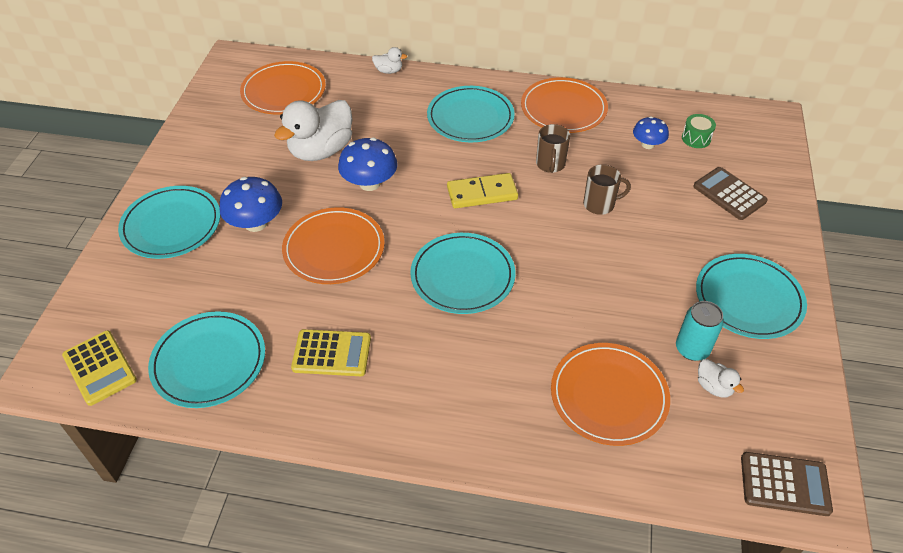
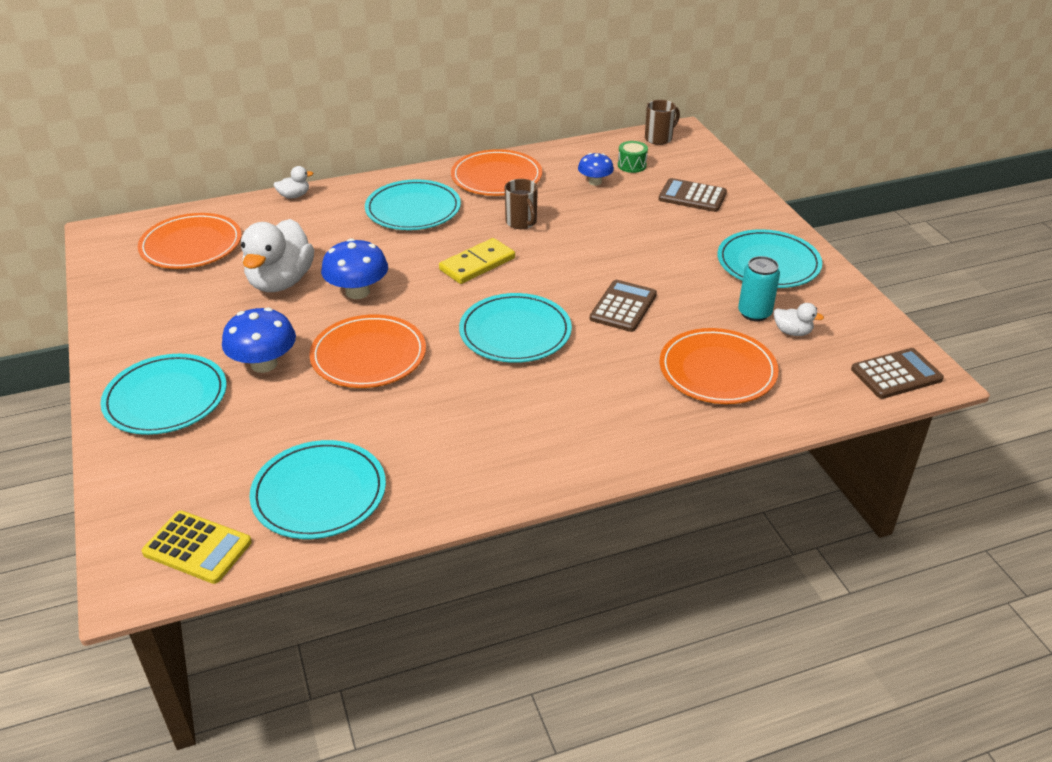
camera: 30 degrees left, 10 degrees down
(332, 353) = (442, 437): yellow calculator -> none
(574, 289) = (623, 307): none -> brown calculator
(599, 204) = (591, 238): brown mug -> brown mug (659, 138)

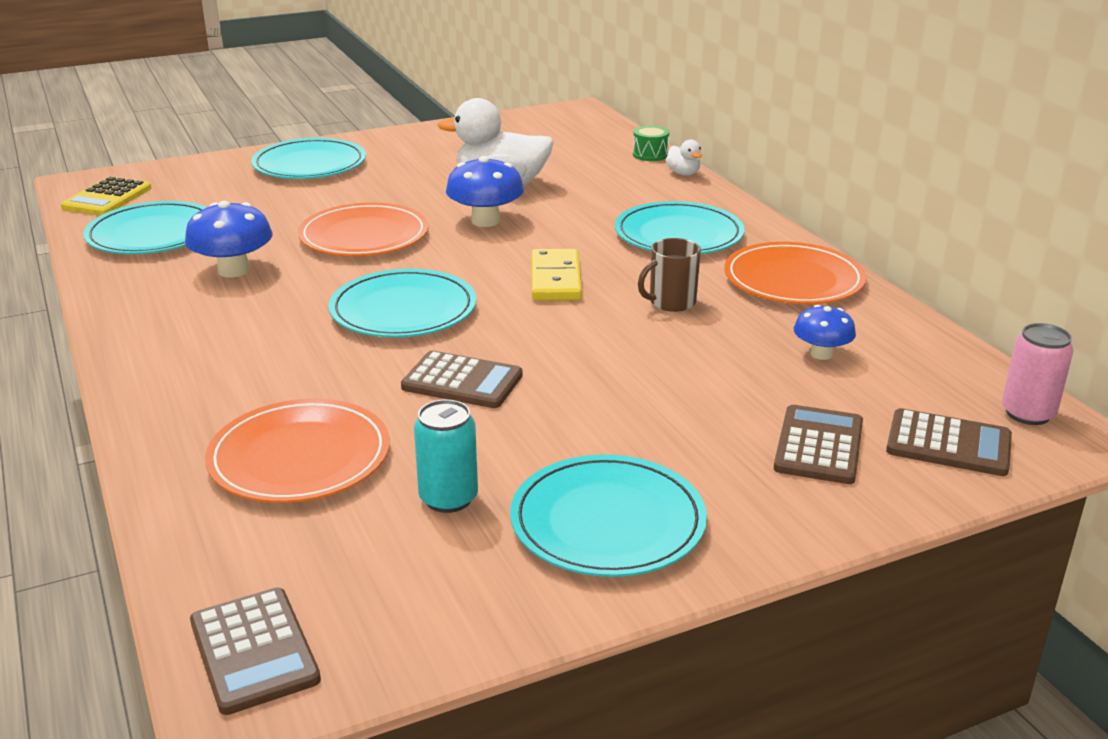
camera: 85 degrees right, 10 degrees down
(191, 245) = (564, 143): orange plate -> none
(264, 364) = (355, 193): blue mushroom -> blue mushroom (234, 270)
(477, 264) = (556, 279): yellow domino -> yellow domino turned 45 degrees clockwise
(632, 165) = (900, 386): green drum -> green drum (650, 154)
(659, 138) = (1027, 413): brown mug -> pink can
(688, 163) = (948, 444): none -> brown calculator
(792, 332) = (393, 536): white duck -> none

